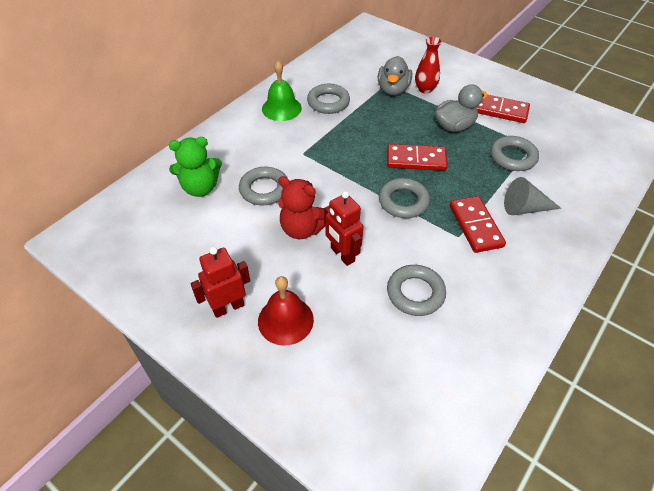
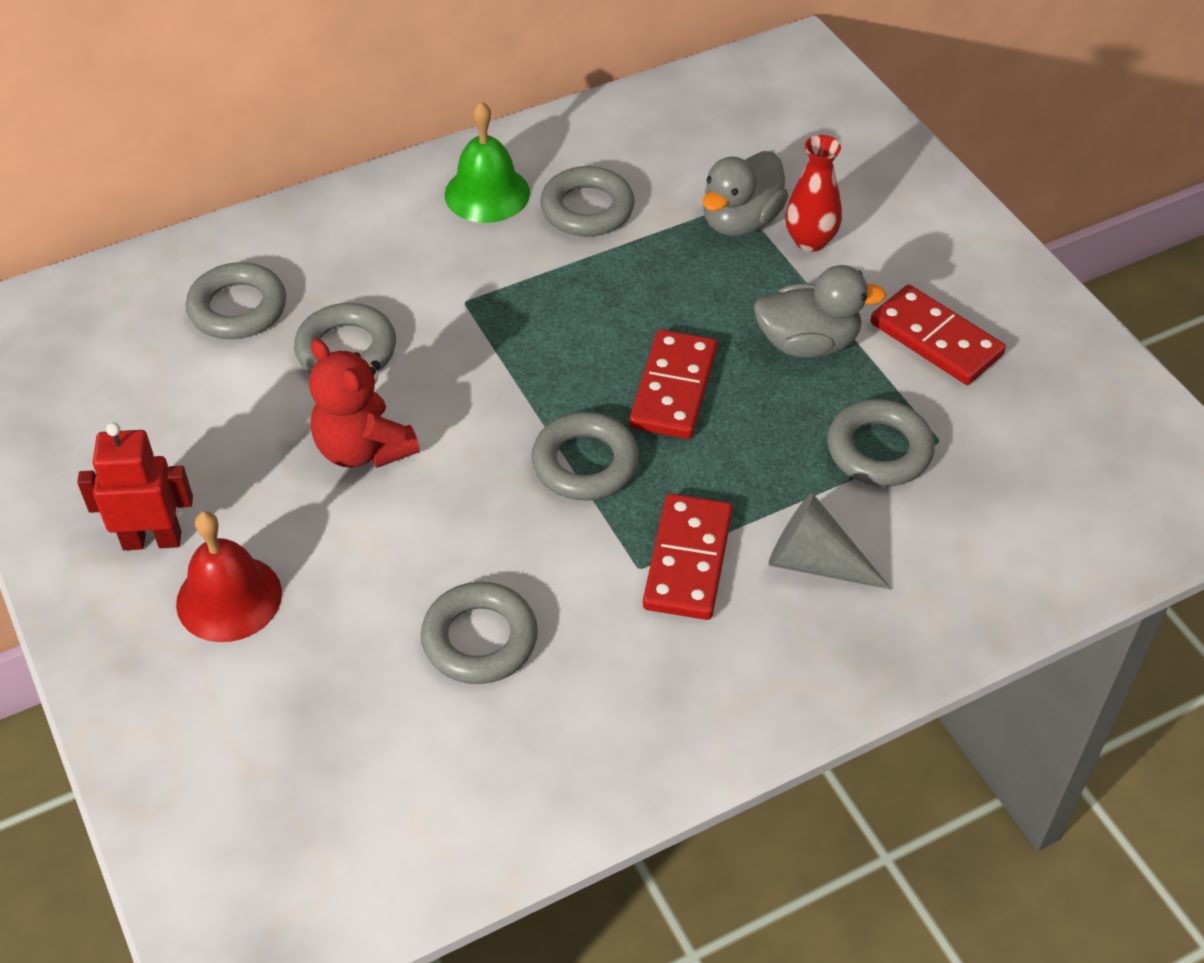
camera: 25 degrees right, 0 degrees up
(200, 188) = (238, 308): green teddy bear -> grey ring
(342, 255) = (401, 522): red robot -> none
(416, 160) = (673, 388): red domino -> red domino turned 75 degrees clockwise

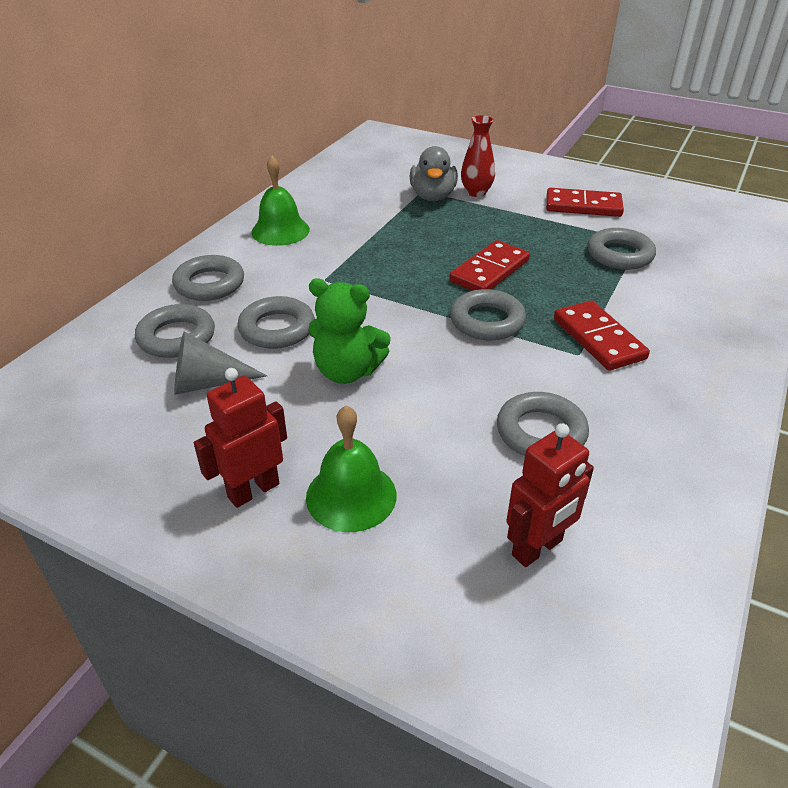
camera: 35 degrees left, 10 degrees down
(229, 598) = (351, 496): red bell -> green bell
(336, 755) = (537, 548): none -> red robot
(363, 449) = (347, 371): red teddy bear -> green teddy bear
(587, 209) = (346, 218): grey ring -> grey ring (209, 284)
(673, 388) = (489, 271): red domino -> red domino turned 60 degrees clockwise
(808, 343) = (529, 229): grey duck -> none
(815, 562) = (657, 310): grey cone -> grey cone (207, 383)

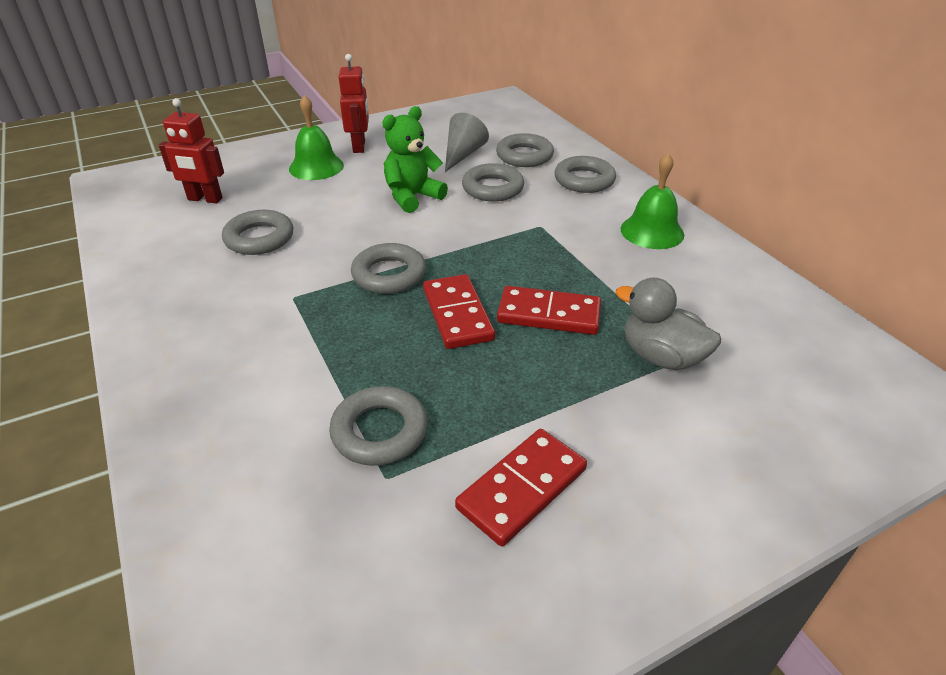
camera: 125 degrees right, 0 degrees up
(476, 192) = (647, 401): red vase -> none
(537, 548) = (205, 199): red robot -> red robot turned 75 degrees counterclockwise
(598, 338) = (291, 318): red domino -> red domino (548, 314)

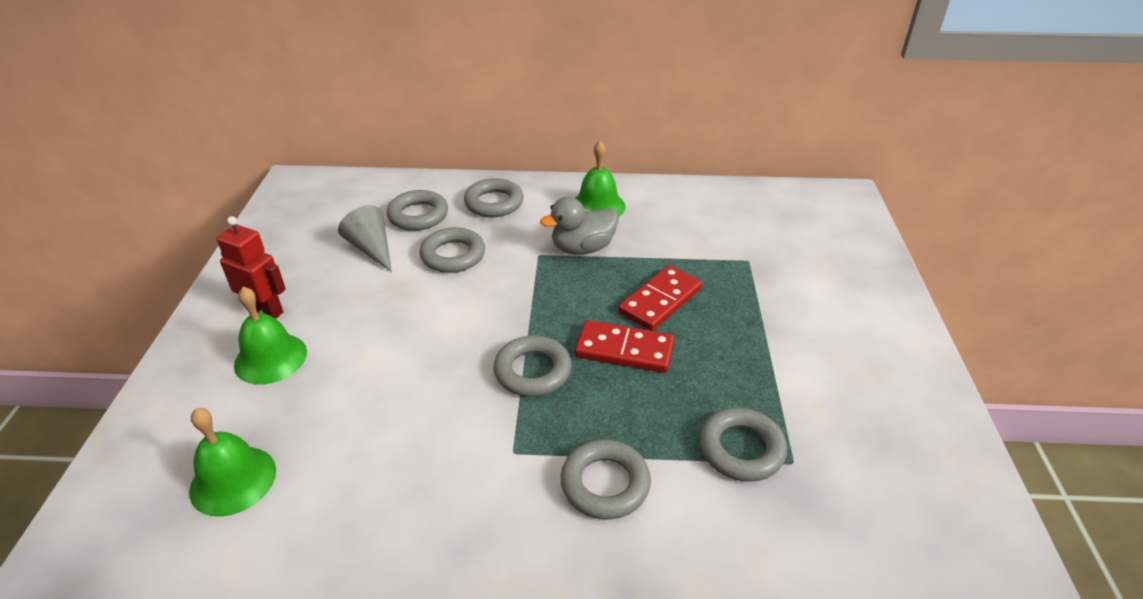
camera: 60 degrees left, 0 degrees up
(205, 199) = (233, 480): red robot -> green bell
(259, 238) = (377, 450): grey ring -> grey ring (605, 484)
(412, 197) = (414, 309): green teddy bear -> none
(522, 488) = (835, 392): red domino -> none
(661, 357) = (742, 271): grey duck -> grey duck (582, 248)

